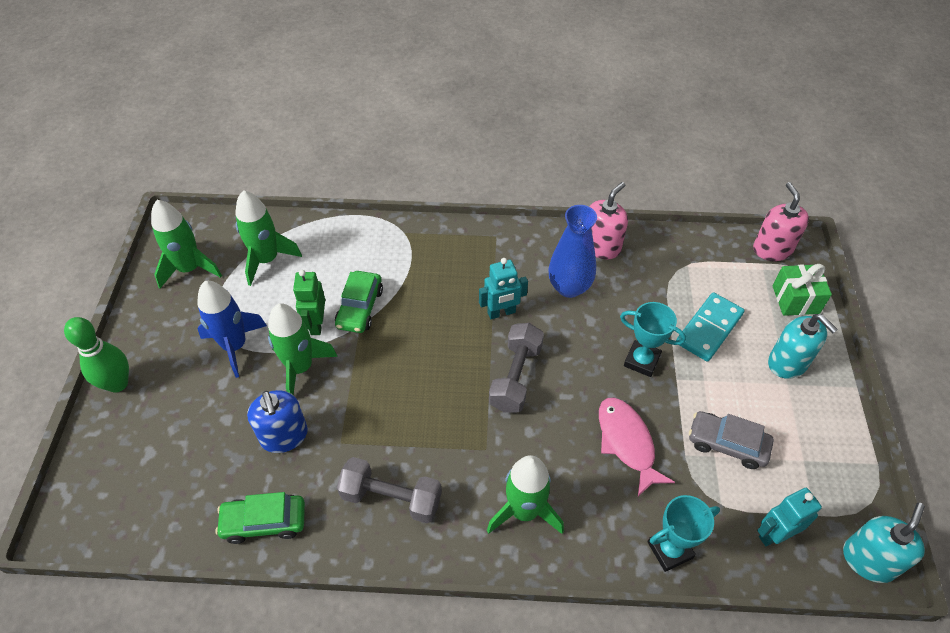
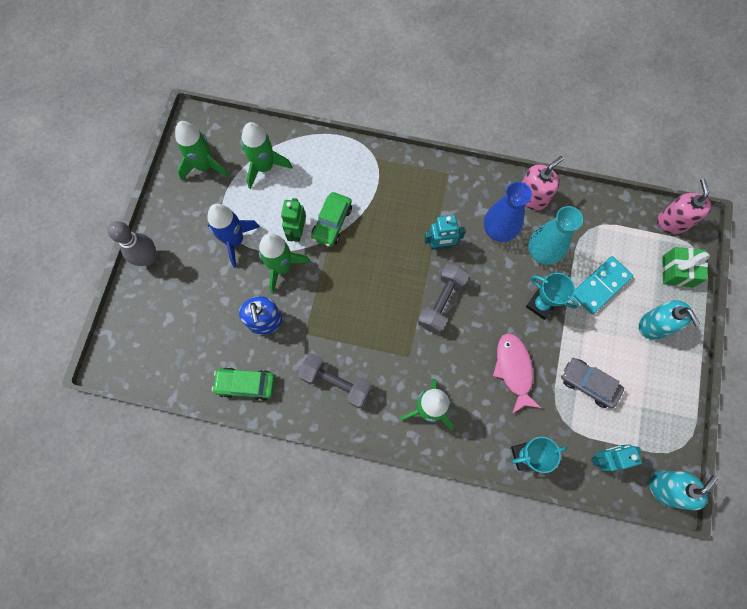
camera: 10 degrees right, 20 degrees up
(117, 383) = (148, 258): green bowling pin -> grey bowling pin
(628, 303) = (542, 252): none -> turquoise vase

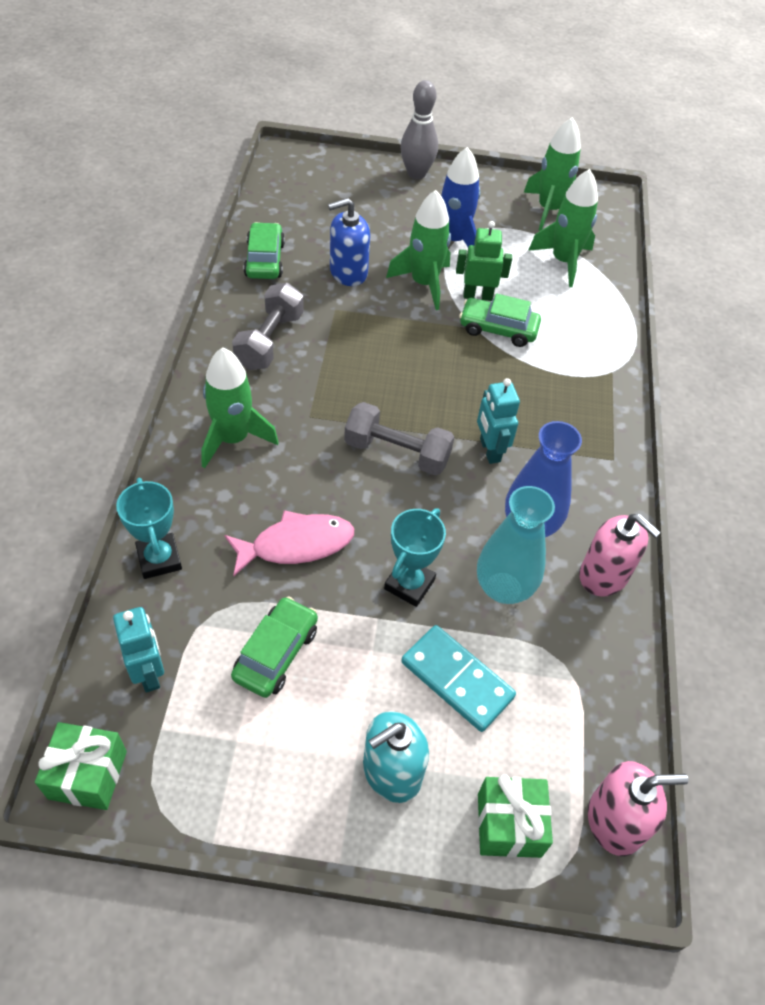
camera: 80 degrees right, 20 degrees down
(588, 384) = (276, 653): grey car -> green car
(665, 488) = (88, 775): turquoise soap dispenser -> green gift

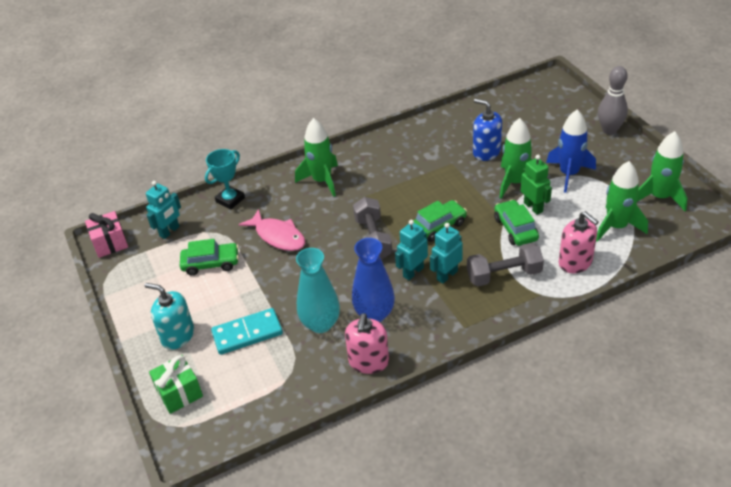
camera: 65 degrees right, 10 degrees down
(88, 775) = (110, 243): green gift -> pink gift
(264, 260) = (457, 121): green car -> green car (438, 226)
(269, 341) = (400, 155): grey dumbbell -> grey dumbbell (504, 275)
(409, 584) = (290, 287): turquoise trophy -> none
(457, 679) = (247, 333): turquoise domino -> turquoise domino turned 60 degrees clockwise
(520, 425) = (447, 275): none -> turquoise robot
(614, 821) = (210, 435): pink soap dispenser -> pink soap dispenser (575, 262)

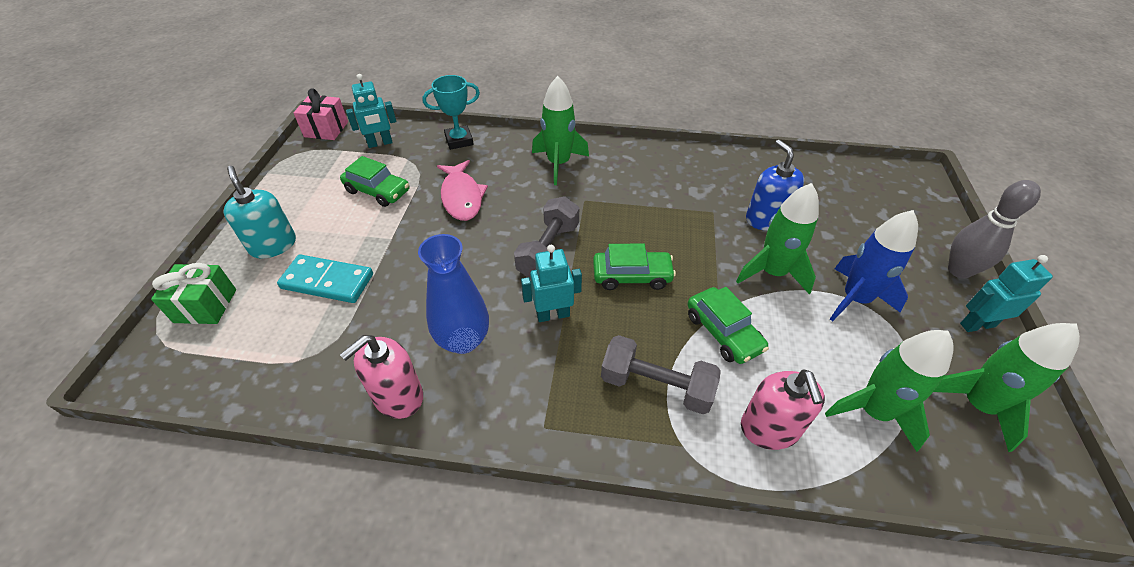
camera: 30 degrees right, 5 degrees up
(320, 324) = (401, 315): turquoise vase -> none
(447, 275) = (586, 342): turquoise robot -> turquoise robot (977, 325)
(515, 229) = (723, 332): green car -> green car turned 135 degrees clockwise
(533, 207) = (771, 317): green robot -> none

